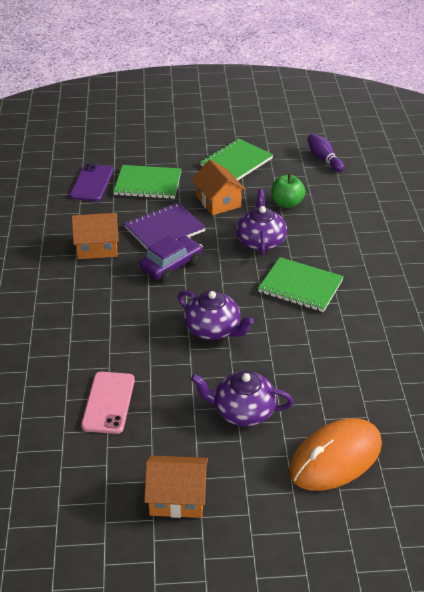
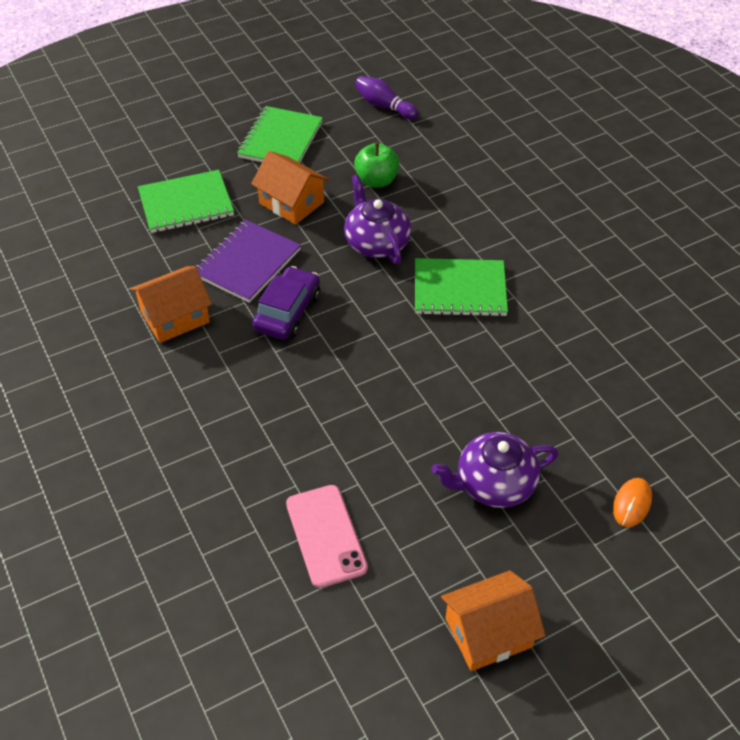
camera: 25 degrees left, 10 degrees up
(92, 183) = (110, 224): purple phone -> none
(213, 329) = (392, 384): purple teapot -> none
(335, 458) = (632, 503): orange mouse -> orange mouse, size x0.43

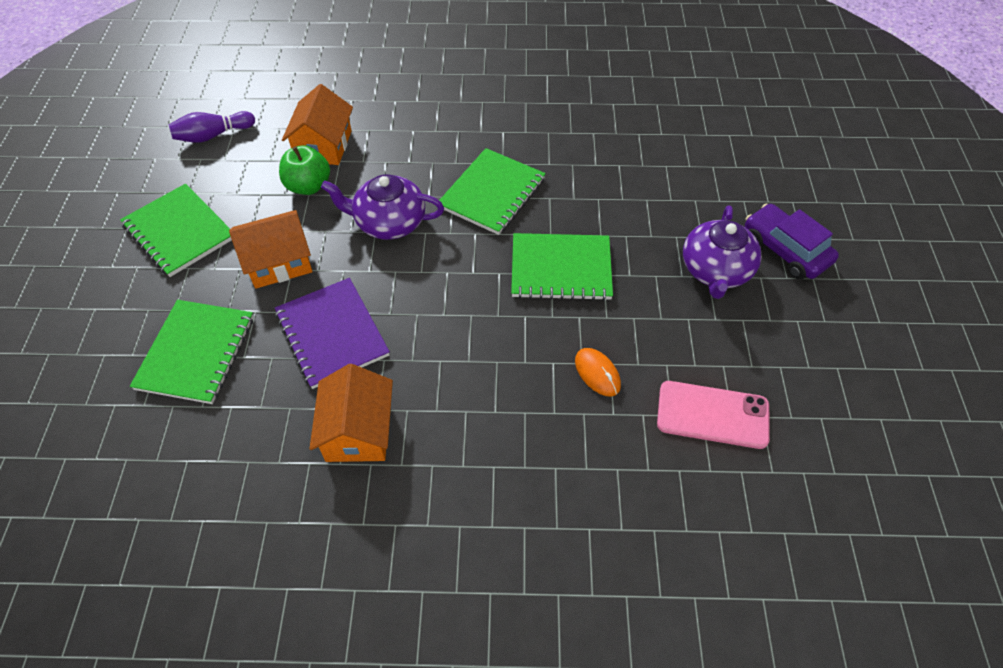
camera: 60 degrees left, 5 degrees up
(287, 312) = (425, 329): purple car -> purple car (785, 250)
(410, 370) = (561, 269): none -> green notebook
(488, 632) = (858, 343): orange house -> orange house (323, 145)
(632, 503) = (775, 199): orange mouse -> orange mouse (597, 373)

